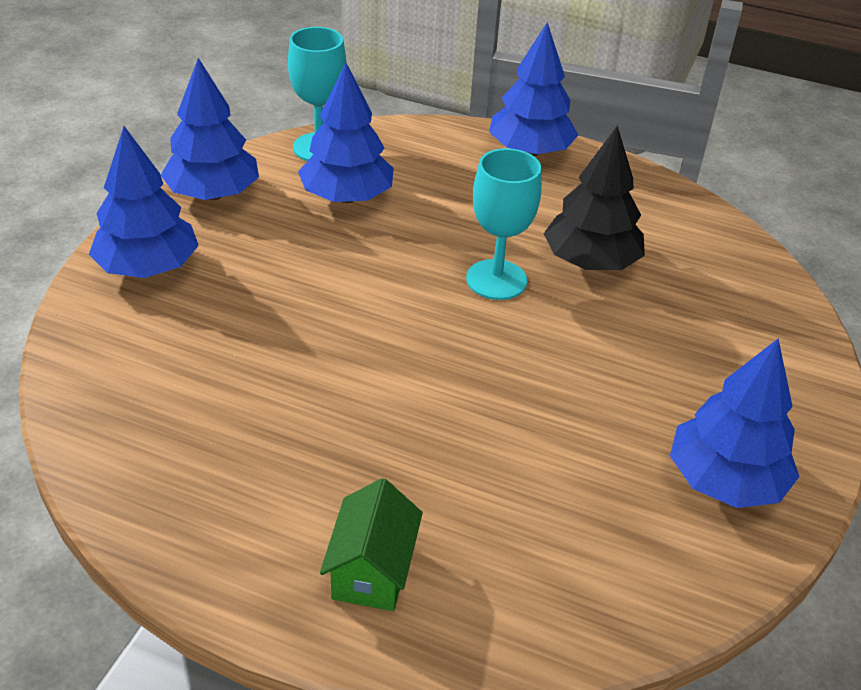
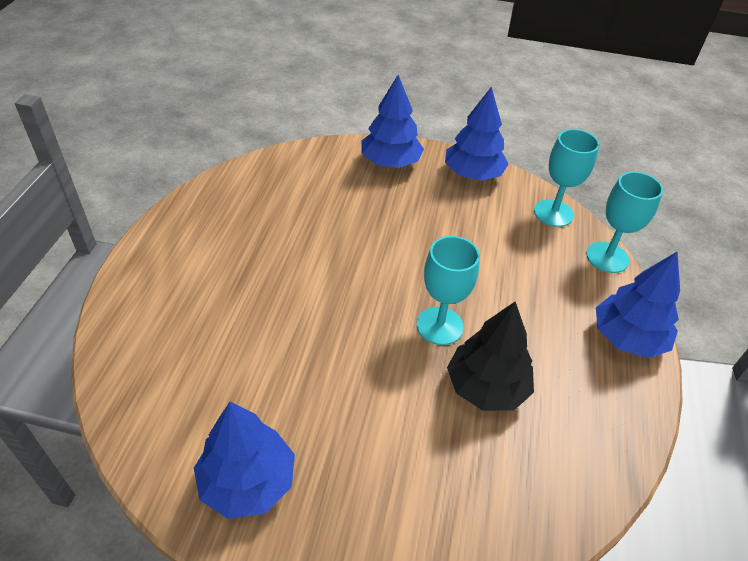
camera: 80 degrees right, 5 degrees up
(346, 197) = (501, 234): blue tree -> none
(372, 570) = (165, 287): green house -> none
(408, 130) = (607, 257): none -> turquoise goblet

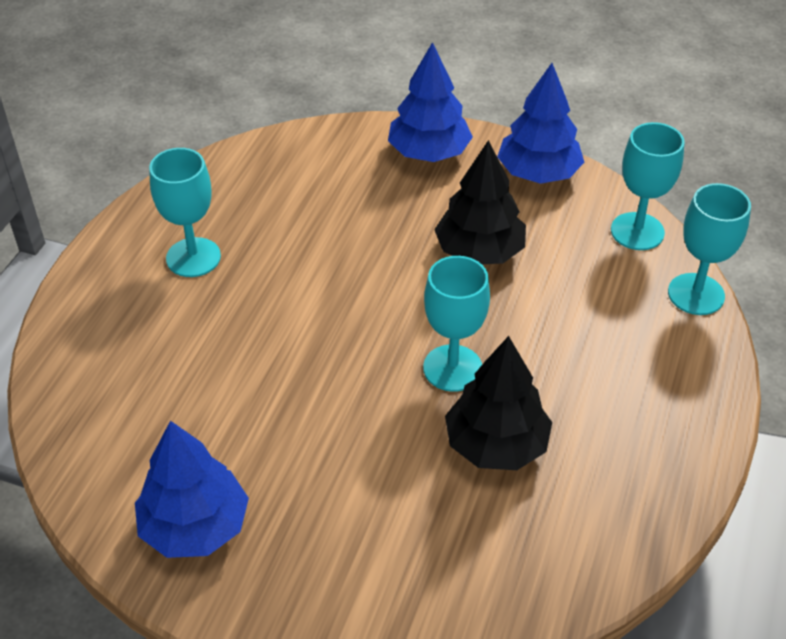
camera: 10 degrees right, 0 degrees up
(220, 248) = (193, 257): none -> turquoise goblet
(442, 233) = (479, 251): none -> black tree
(627, 338) = (694, 398): blue tree -> none

